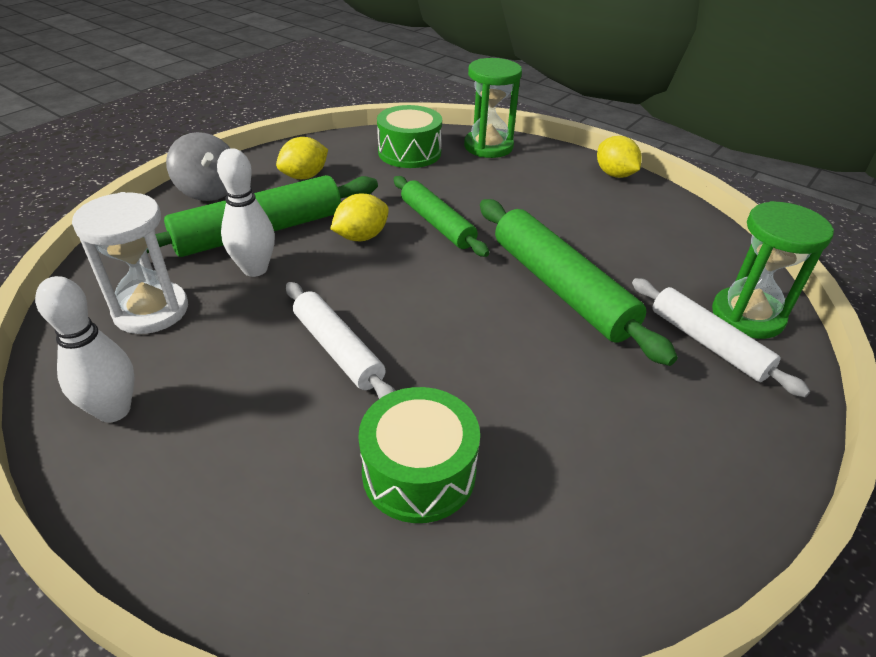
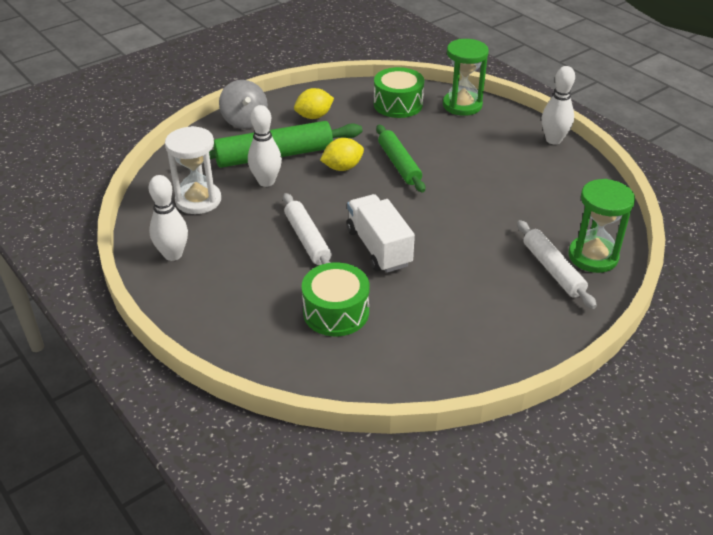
camera: 15 degrees right, 0 degrees up
(450, 347) = (378, 248): none -> white truck
(561, 288) = (469, 220): green rolling pin -> none
(614, 174) = (553, 140): yellow lemon -> white bowling pin

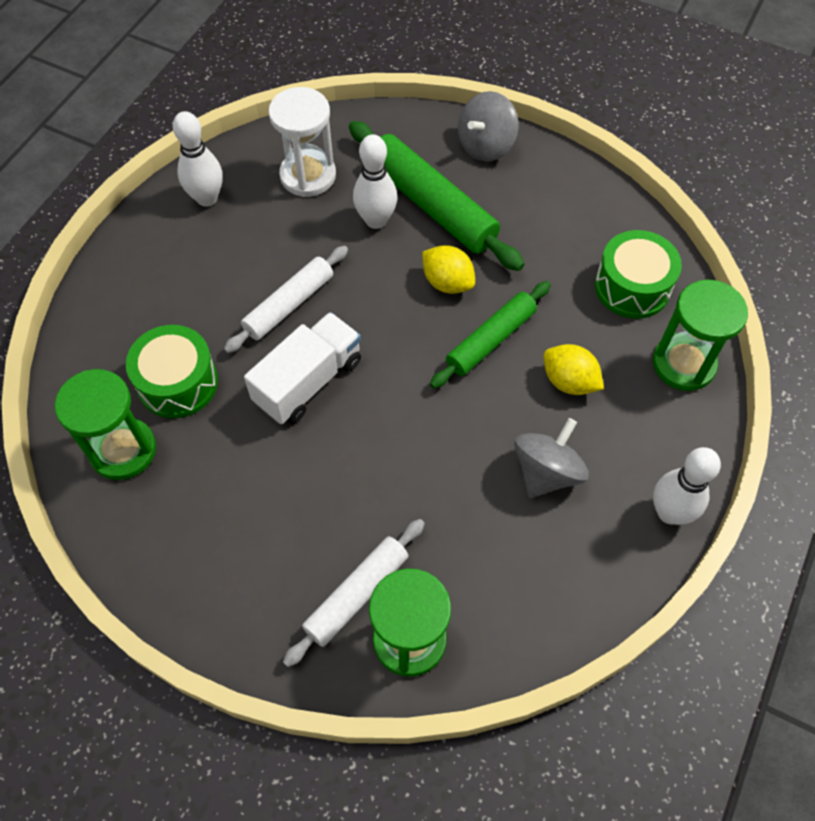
camera: 65 degrees right, 20 degrees up
(314, 116) = (541, 208): yellow lemon -> yellow lemon (569, 381)
(378, 356) = (123, 450): none -> green hourglass
(505, 172) = (546, 472): none -> grey spinning top

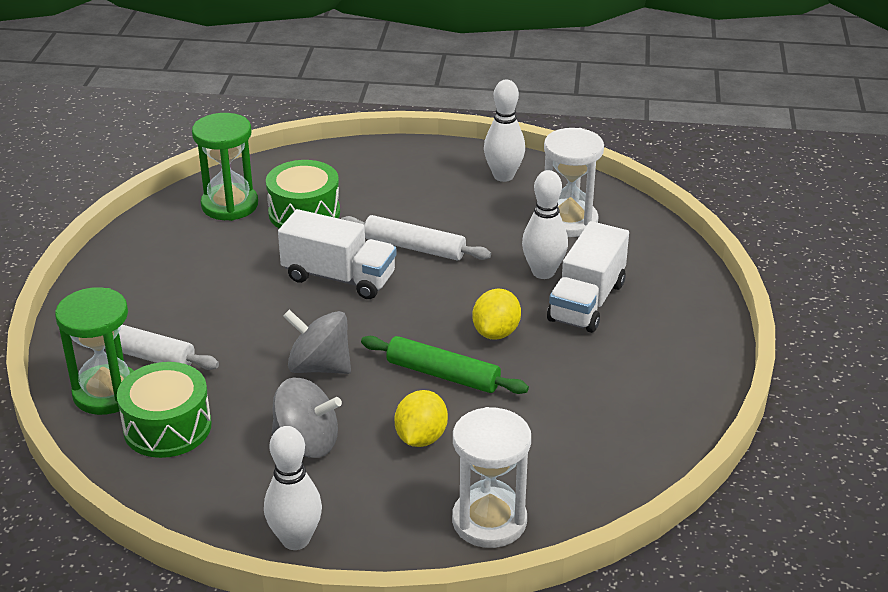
camera: 70 degrees right, 25 degrees down
(432, 205) = (587, 302): green rolling pin -> white truck
(486, 146) = (692, 319): grey spinning top -> grey spinning top (319, 366)
(632, 287) = (571, 462): green drum -> green drum (167, 427)
(683, 364) = (489, 521): green hourglass -> white hourglass

